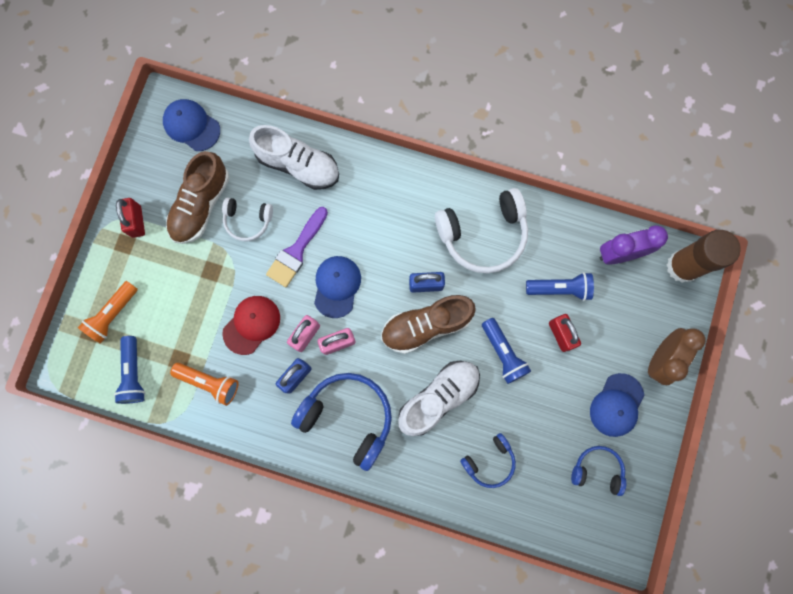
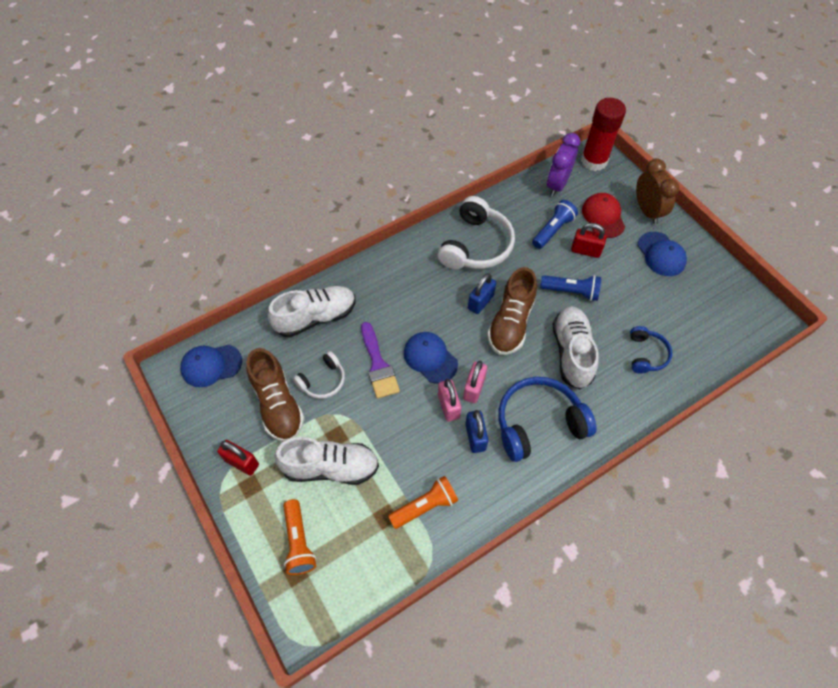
camera: 50 degrees left, 20 degrees down
(134, 373) = (364, 563): blue flashlight -> none
(184, 288) = (330, 467): none -> white shoe
(251, 324) = (406, 438): red cap -> red cap (603, 217)
(597, 470) = (700, 295): blue headphones -> none
(682, 266) = (594, 161): brown glue stick -> red glue stick

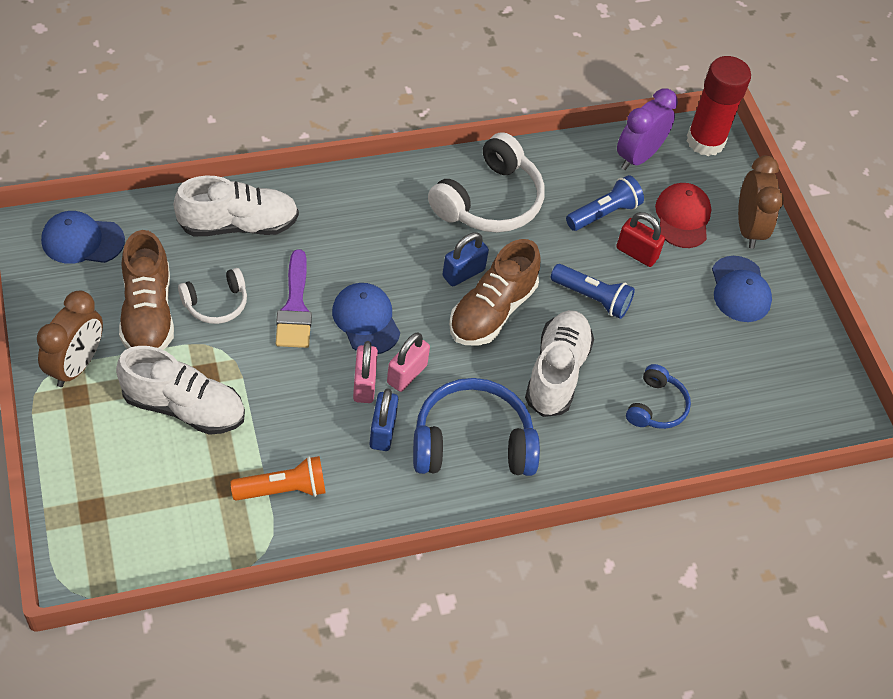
camera: 10 degrees right, 5 degrees down
(242, 462) = (76, 365): red padlock -> brown clock
(299, 542) = (110, 477): orange flashlight -> none

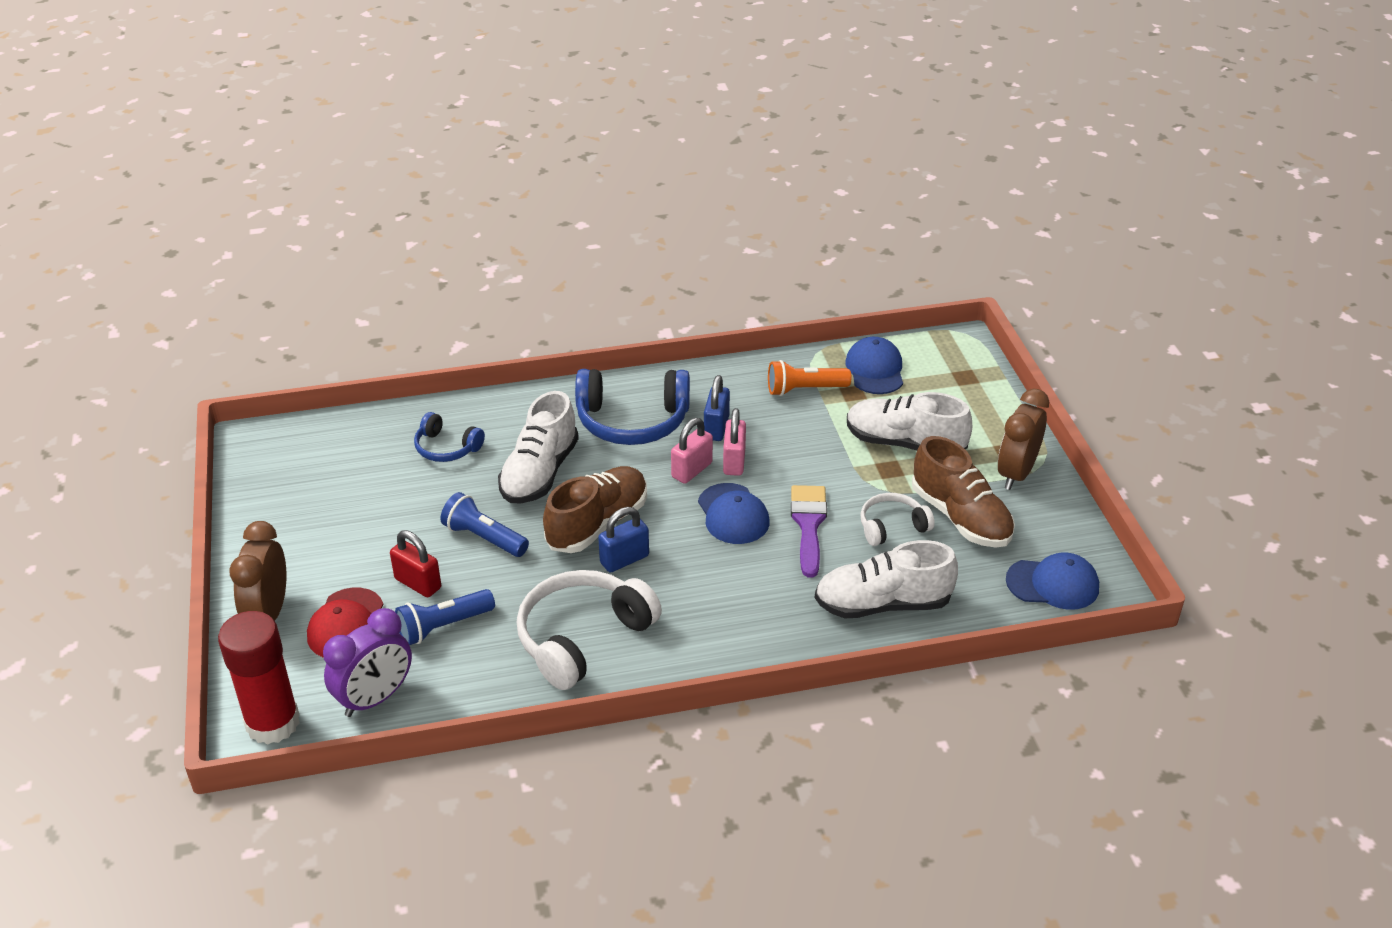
camera: 170 degrees left, 15 degrees down
(148, 313) = (960, 517): brown shoe -> brown shoe turned 150 degrees clockwise
(656, 406) = (446, 448): blue headphones -> blue headphones turned 90 degrees counterclockwise
(740, 289) = (311, 548): blue cap -> blue cap (875, 370)

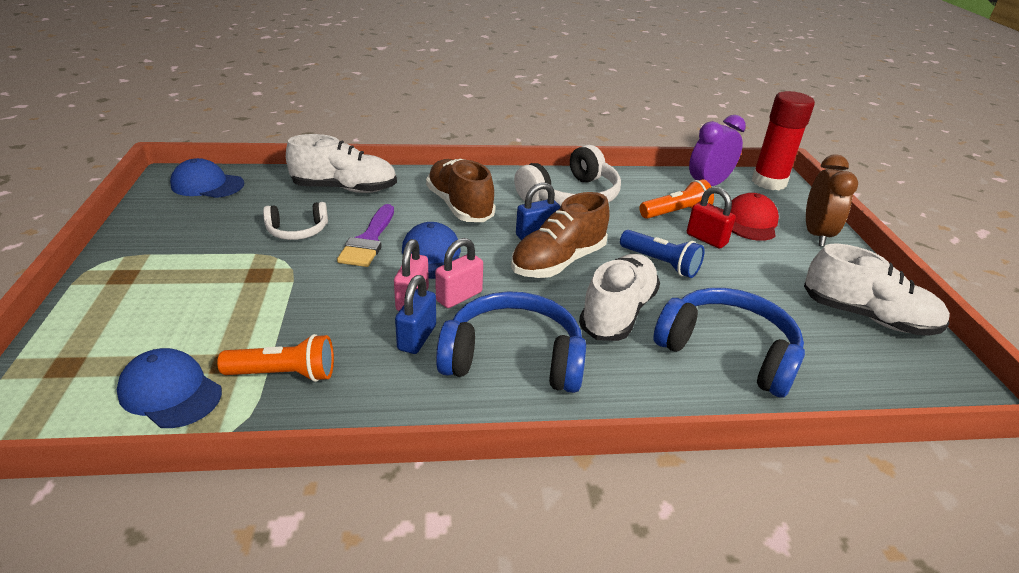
camera: 175 degrees left, 5 degrees down
(443, 626) = (675, 213): blue flashlight -> orange flashlight
(446, 448) = (728, 352): blue headphones -> blue headphones, size x1.81
(875, 370) = (170, 392): blue cap -> blue cap turned 120 degrees clockwise
(905, 443) = (221, 295): white shoe -> white shoe (867, 317)
(960, 517) = (232, 230): brown shoe -> brown shoe (460, 206)
(1016, 473) = (141, 256): brown clock -> none

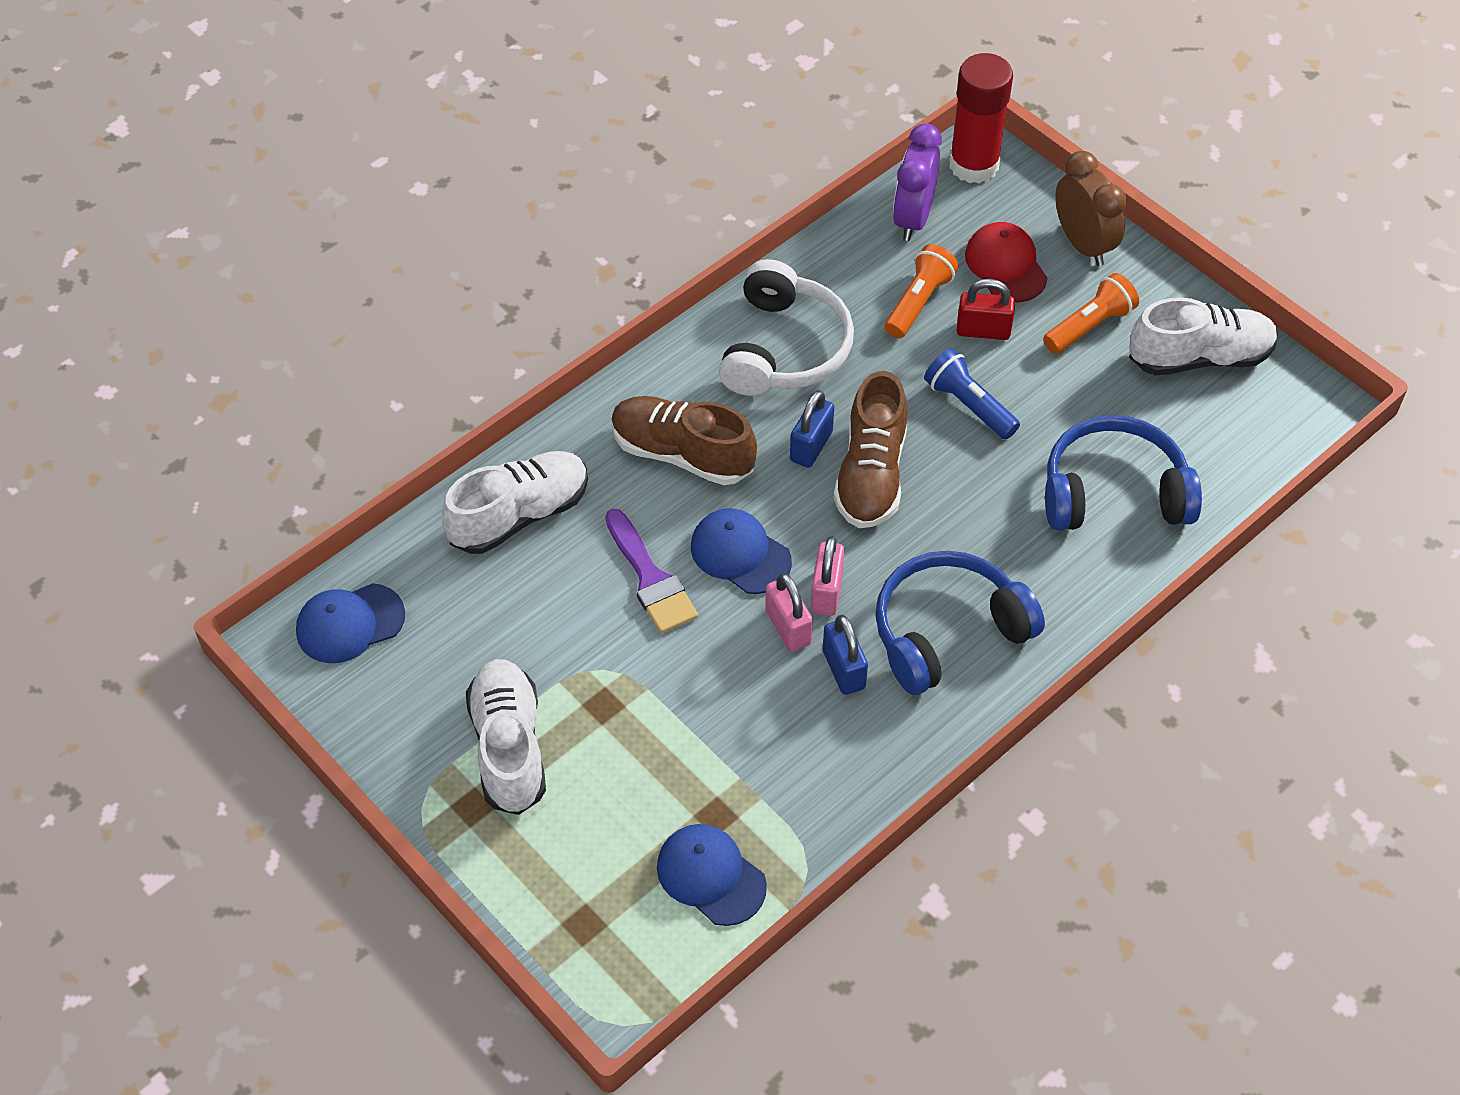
camera: 35 degrees left, 20 degrees up
(170, 392) = (710, 876): blue cap -> blue cap turned 45 degrees clockwise
(284, 374) = (779, 790): orange flashlight -> orange flashlight (1089, 326)
(297, 231) = (558, 619): white headphones -> none
(618, 312) = (986, 508): white shoe -> white shoe (509, 747)
(660, 263) = (969, 405): blue flashlight -> blue flashlight turned 135 degrees counterclockwise

